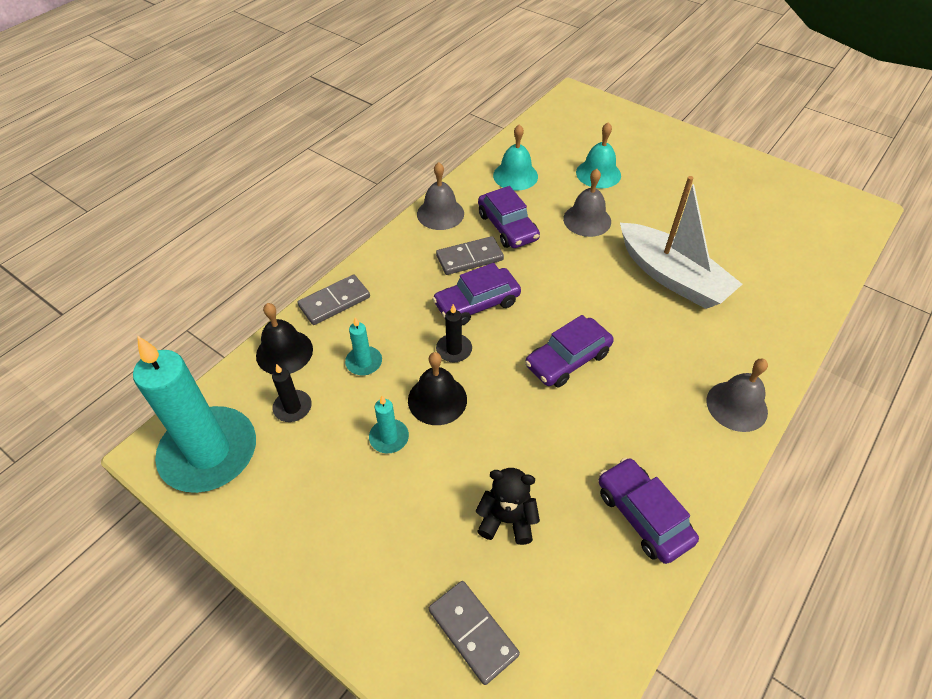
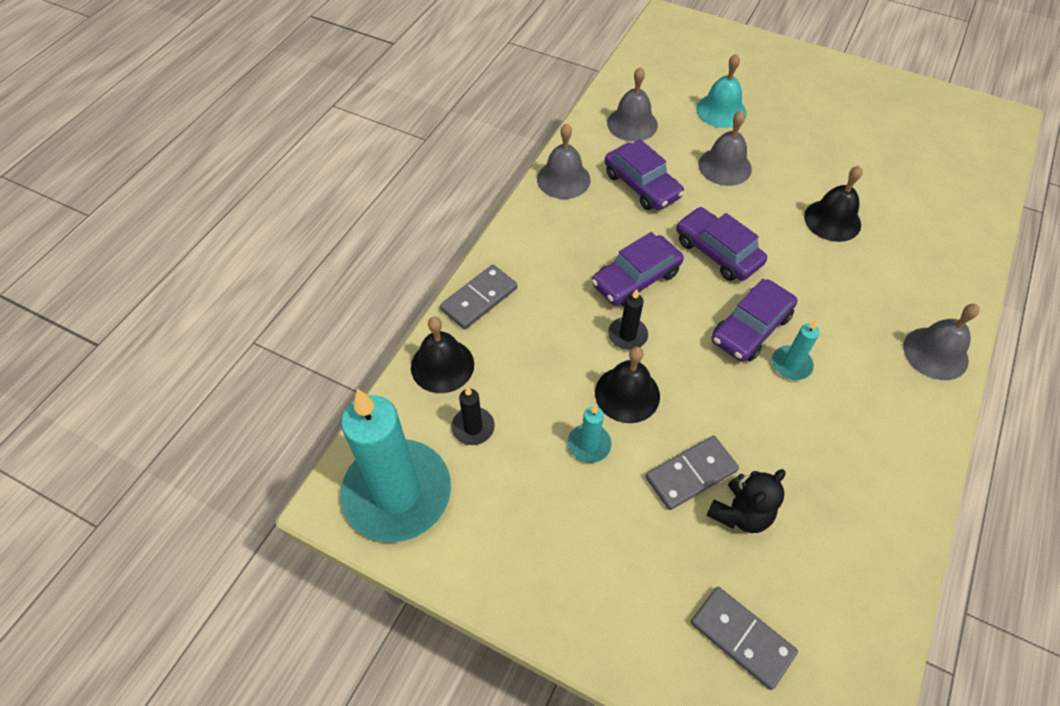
camera: 10 degrees left, 5 degrees up
(364, 362) = (534, 364): turquoise candle -> turquoise candle (791, 364)
(469, 258) = (612, 227): grey domino -> grey domino (691, 474)
(507, 519) = (740, 513): black teddy bear -> black teddy bear turned 135 degrees clockwise
(515, 175) = (632, 124): turquoise bell -> grey bell
(643, 515) = (875, 485): purple car -> purple car (717, 252)
(672, 277) = (832, 220): white boat -> black bell

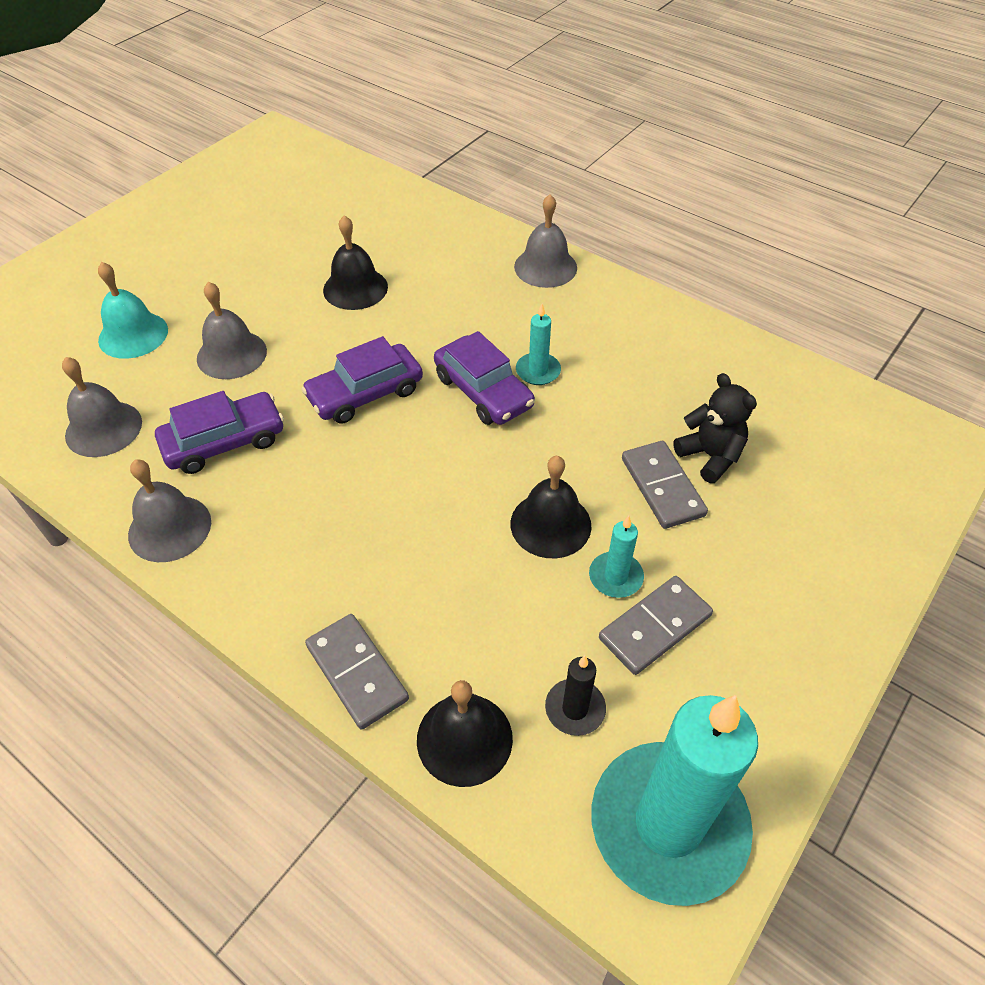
camera: 80 degrees left, 5 degrees down
(627, 335) = (465, 507): black candle -> none
(636, 279) = (380, 480): purple car -> none
(742, 637) = (842, 487): grey domino -> grey domino (654, 627)

